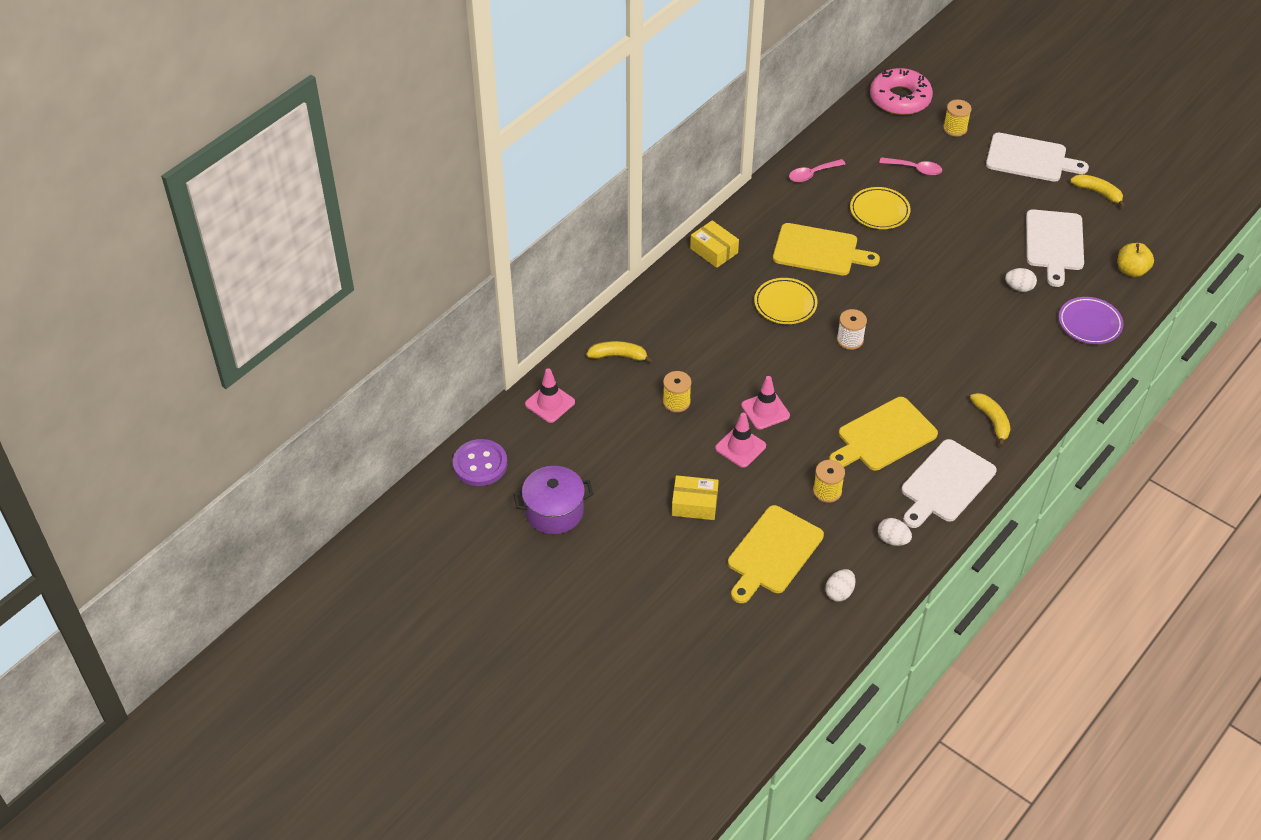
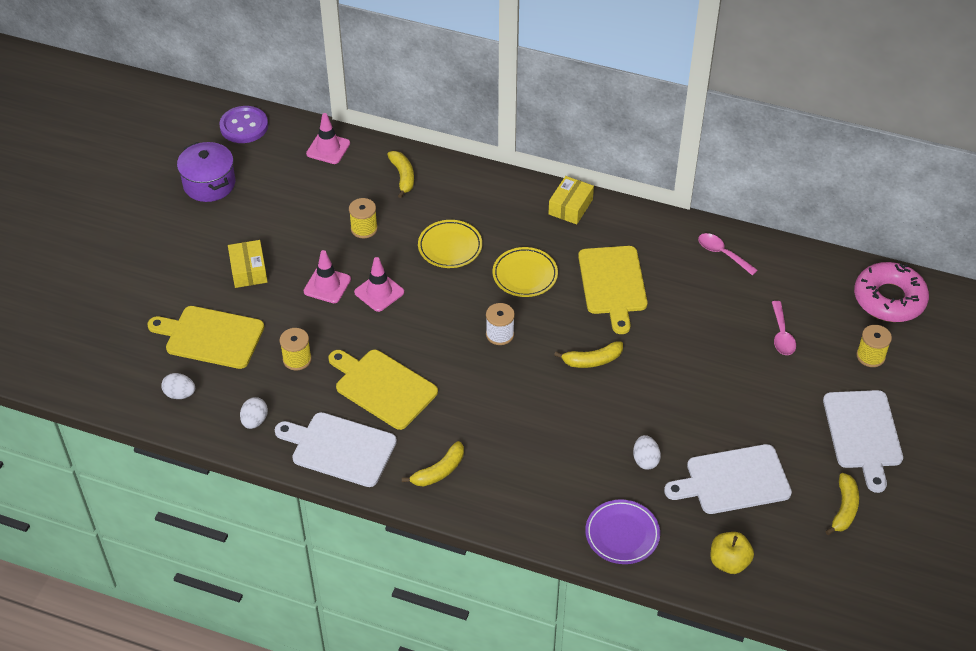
camera: 70 degrees right, 0 degrees up
(879, 211) = (698, 319): yellow plate -> yellow plate (450, 247)
(902, 288) = (592, 360): none -> yellow banana

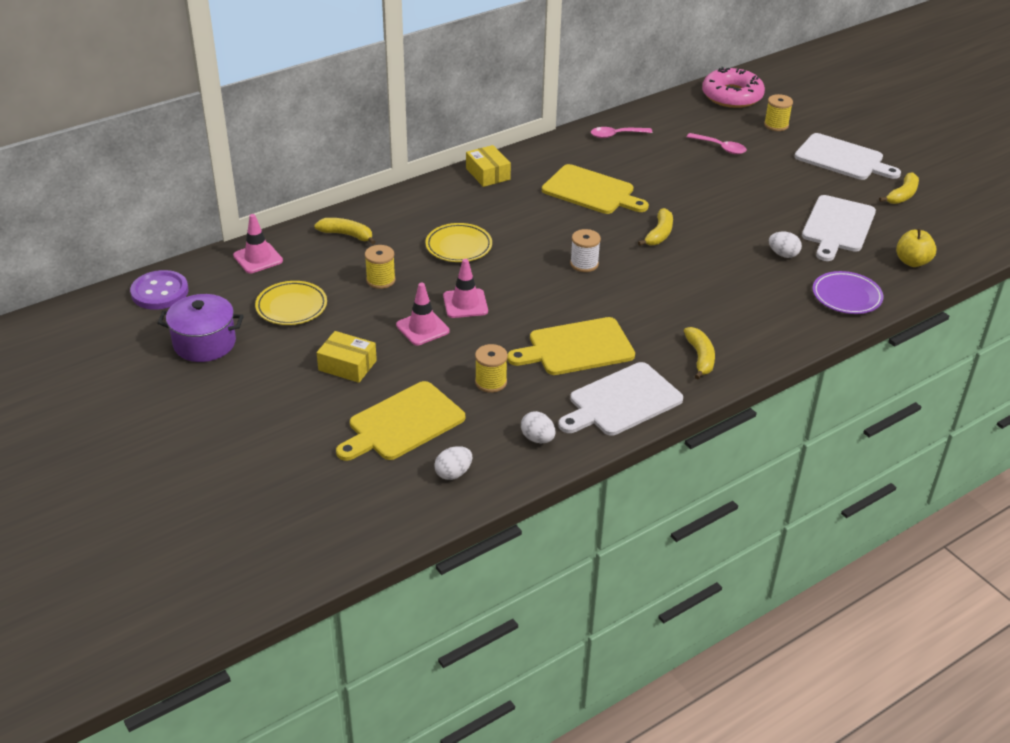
camera: 55 degrees left, 10 degrees down
(525, 275) = (534, 225): yellow plate -> yellow plate (291, 307)
(844, 508) = (902, 195): yellow banana -> yellow banana turned 75 degrees clockwise

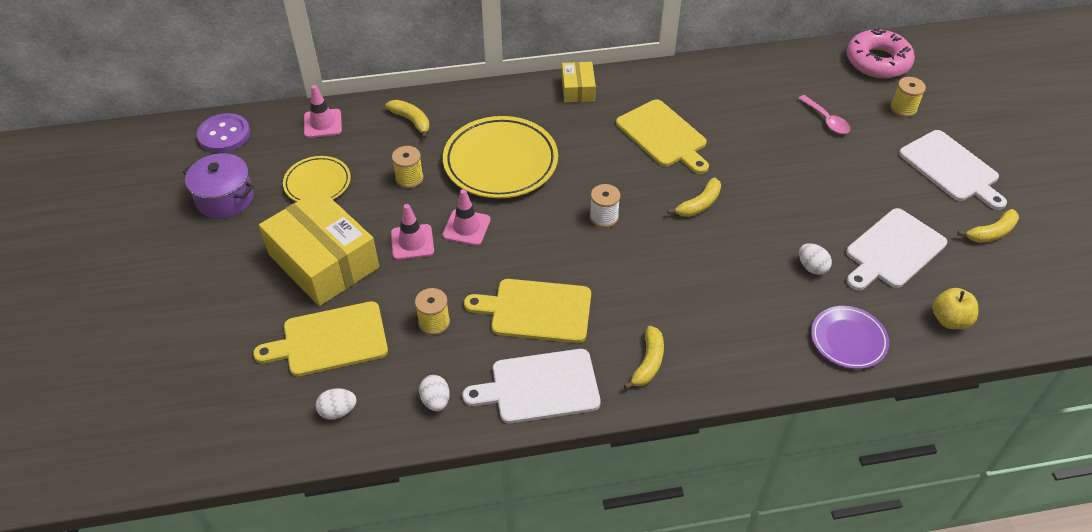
camera: 25 degrees right, 10 degrees up
(347, 365) = (323, 261): yellow box -> yellow box, size x2.04
(458, 246) = (500, 162): yellow plate -> yellow plate, size x1.75
(616, 135) = (728, 78): pink spoon -> none

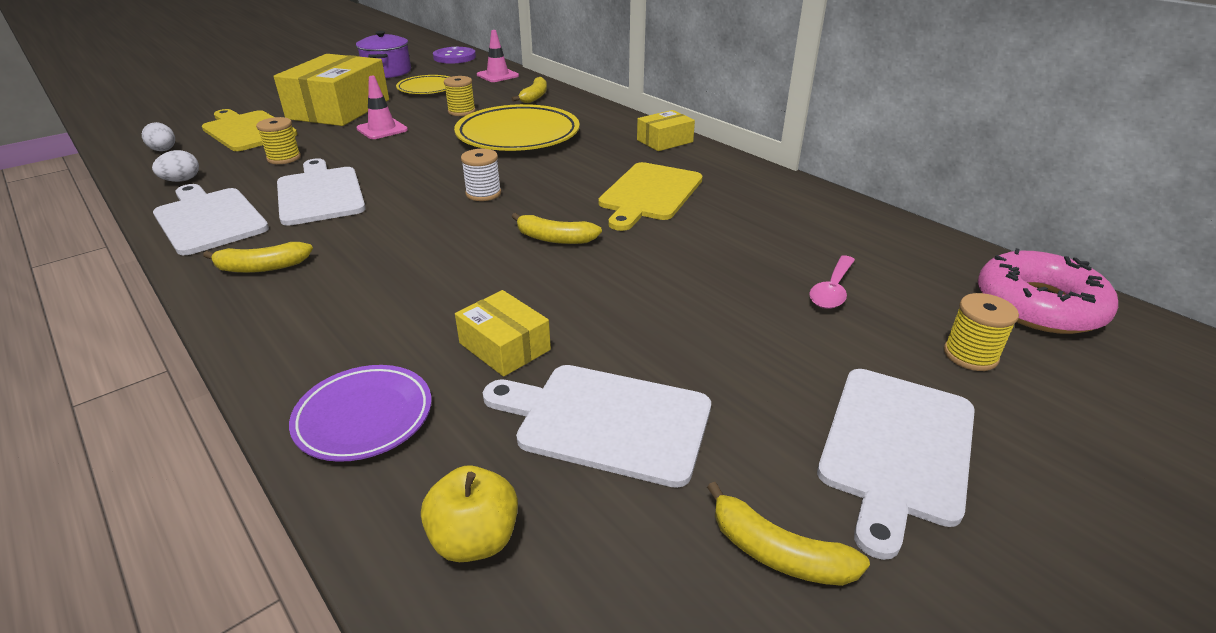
camera: 60 degrees right, 15 degrees down
(466, 227) = (416, 143): pink traffic cone -> none
(536, 310) = (320, 194): yellow cutting board -> white cutting board
(812, 267) = (504, 346): white egg -> yellow box

